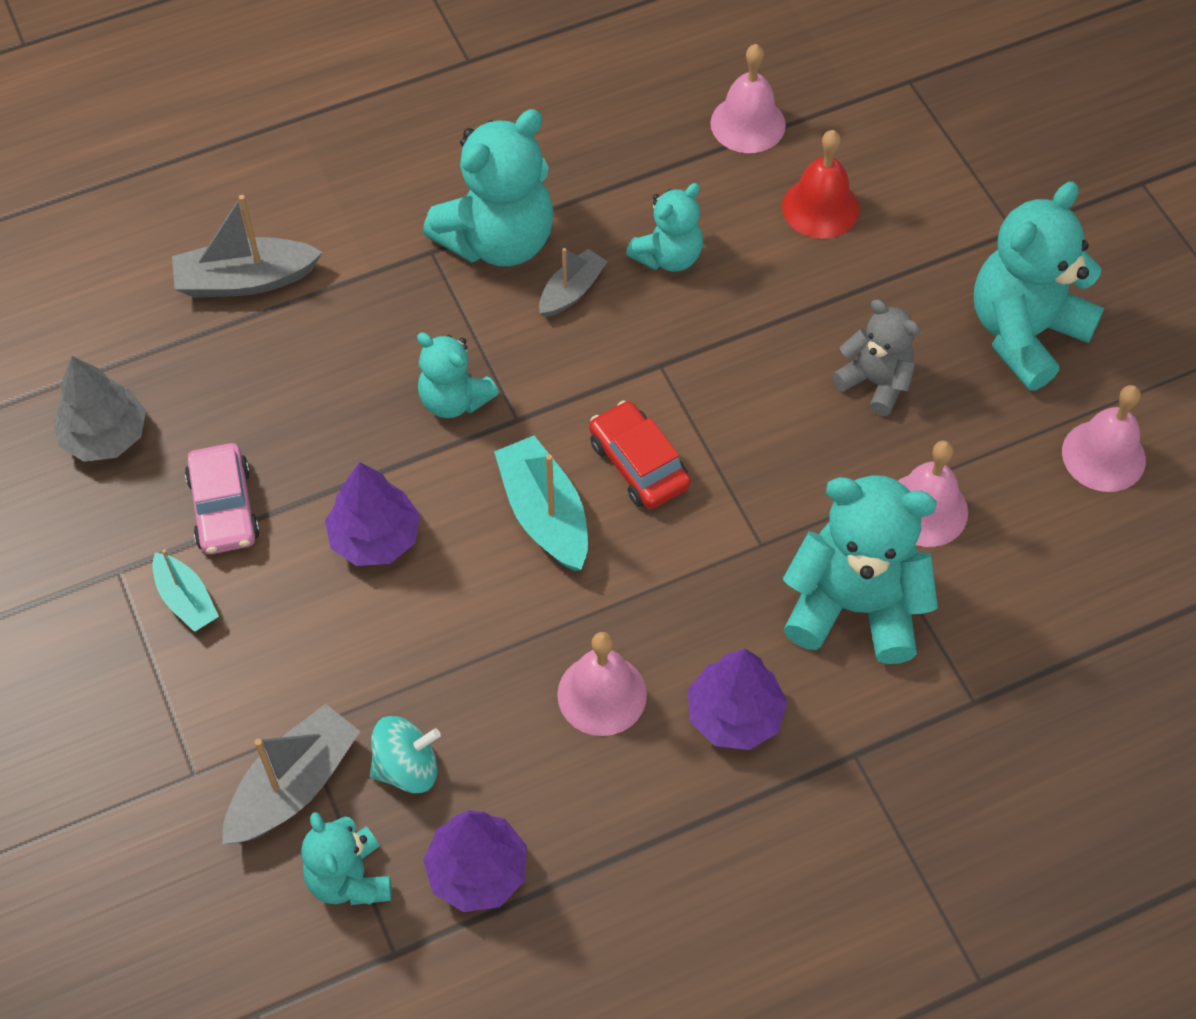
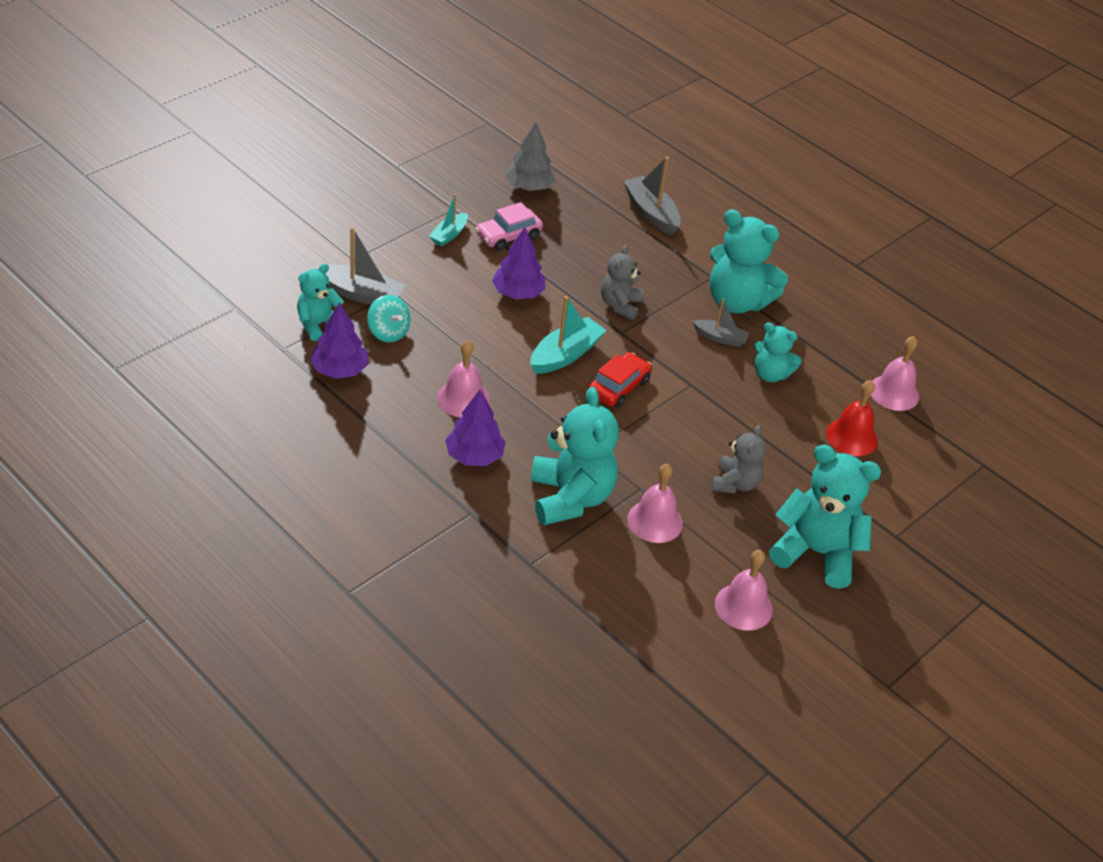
camera: 65 degrees right, 15 degrees down
(454, 400) = (620, 305): turquoise teddy bear -> grey teddy bear

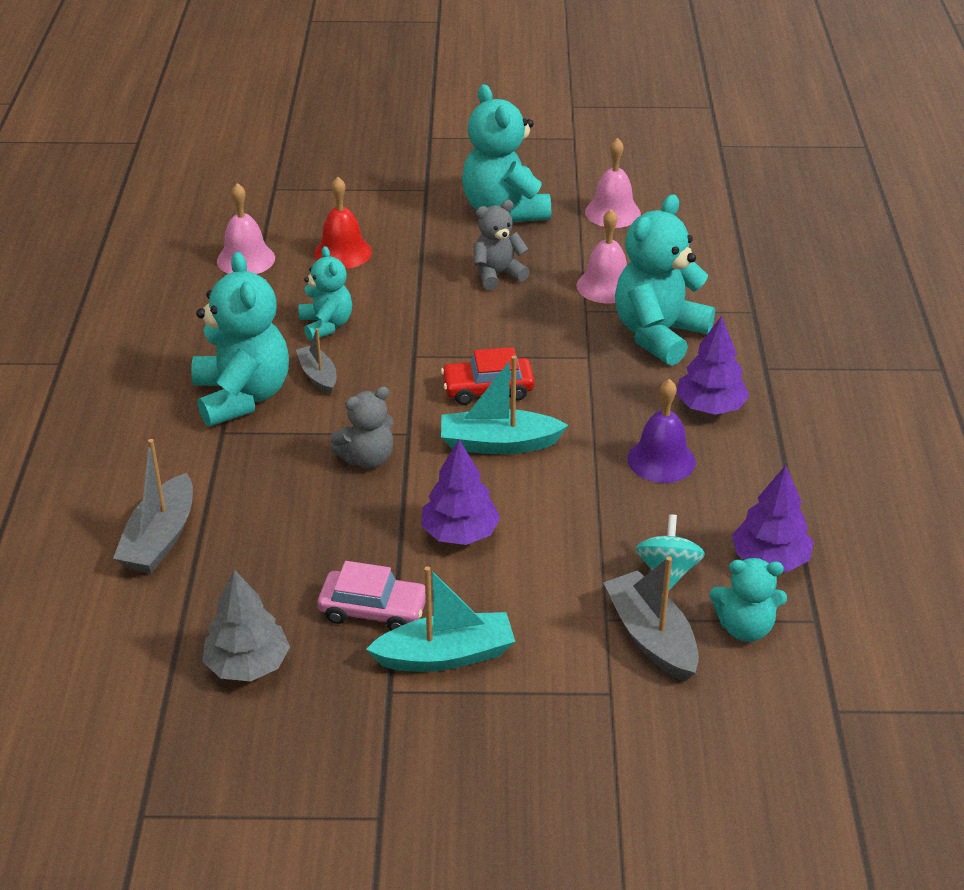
camera: 130 degrees left, 5 degrees down
(449, 235) = (445, 655): turquoise boat -> turquoise boat, size x1.62
(463, 399) = (661, 460): pink bell -> purple bell

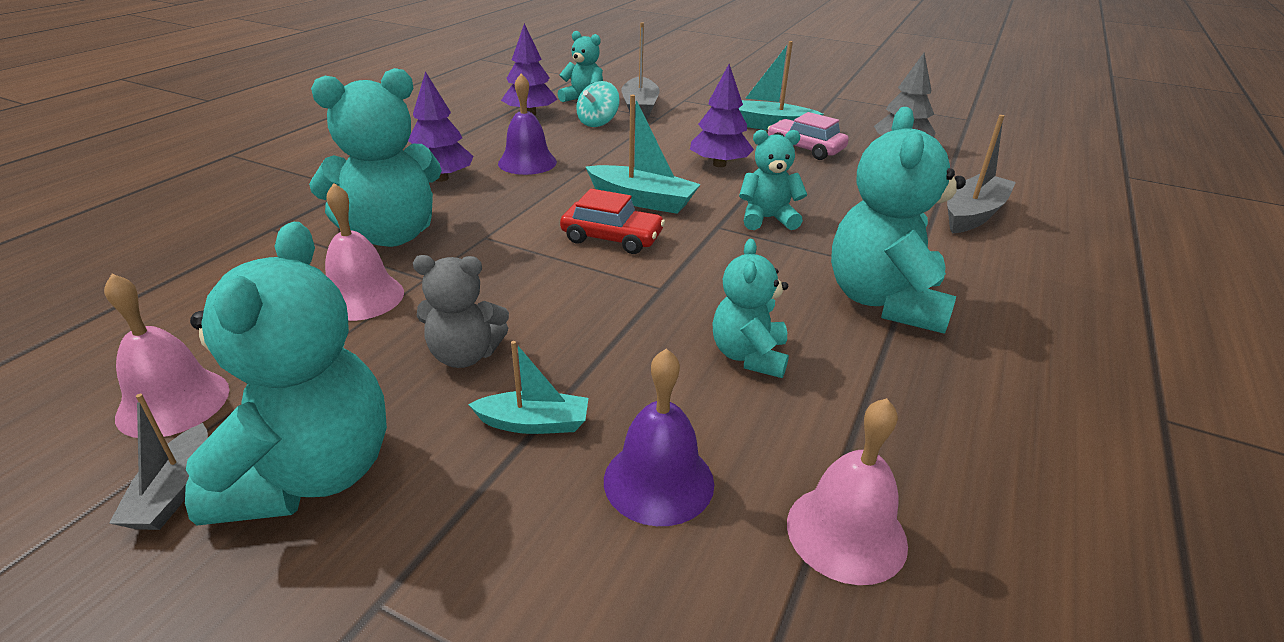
camera: 155 degrees left, 5 degrees down
(318, 376) = (785, 298): grey boat -> grey boat (174, 491)
(342, 252) = (658, 481): red bell -> purple bell
(367, 459) = (767, 219): grey teddy bear -> turquoise teddy bear
(424, 256) = (534, 423): none -> turquoise boat

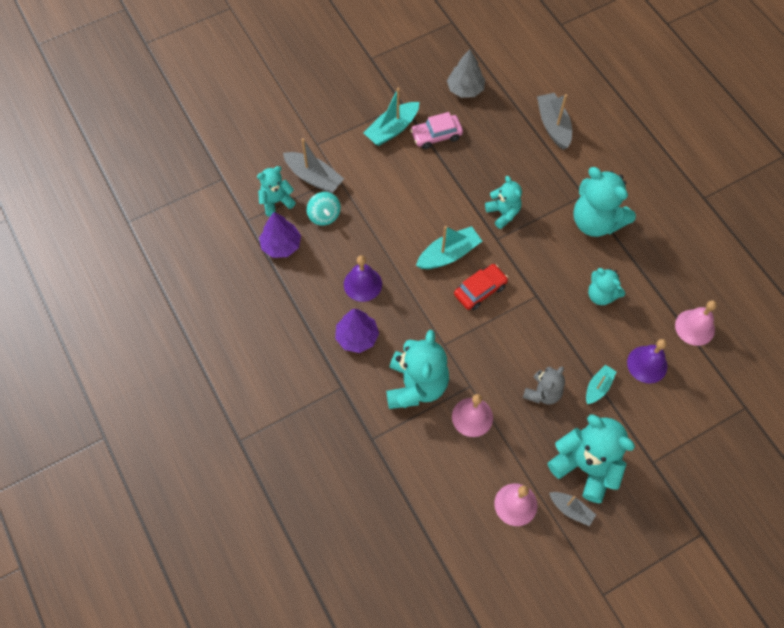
camera: 55 degrees left, 30 degrees up
(719, 164) = (429, 191): purple tree -> none
(767, 219) = (503, 213): turquoise teddy bear -> turquoise teddy bear turned 120 degrees clockwise

